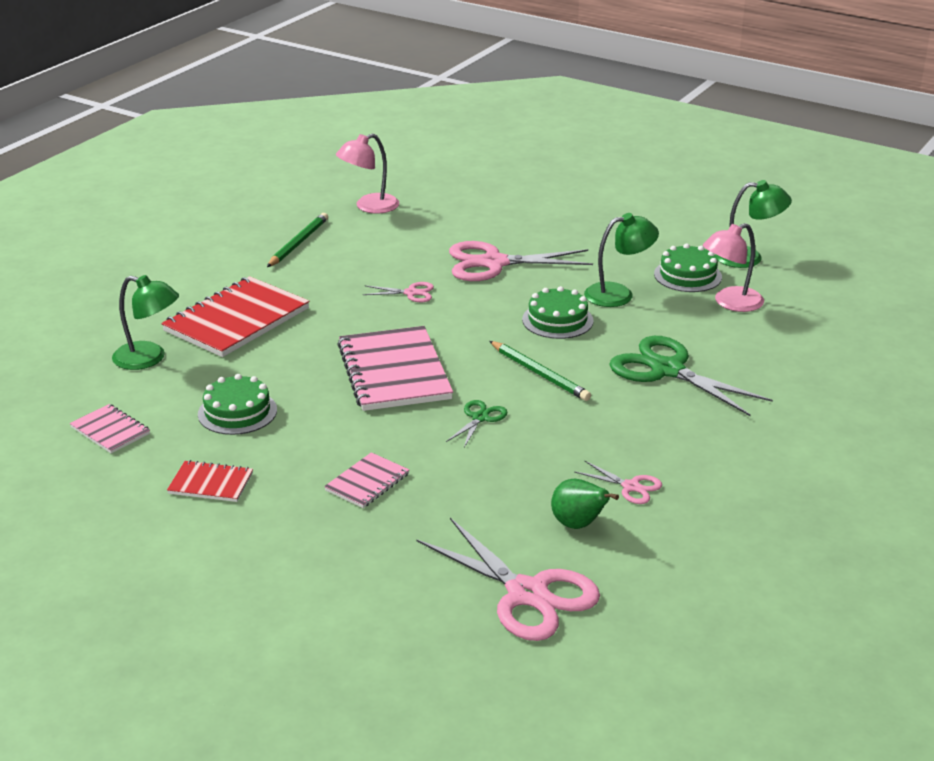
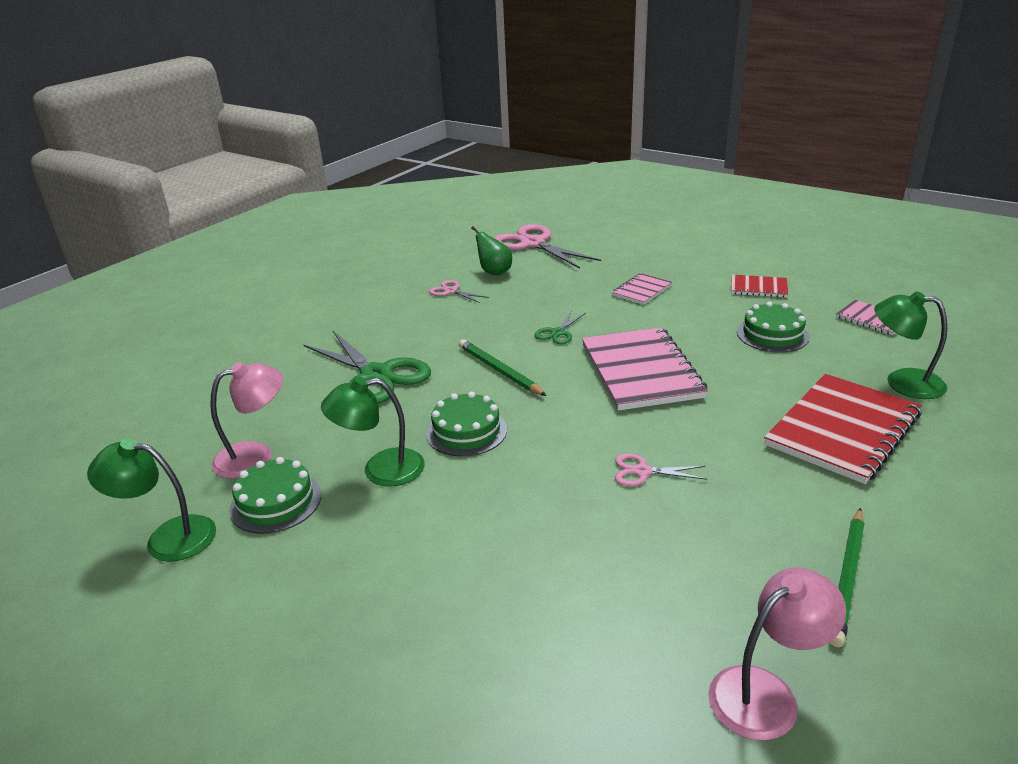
camera: 175 degrees left, 0 degrees up
(494, 263) = (532, 528): pink scissors -> none

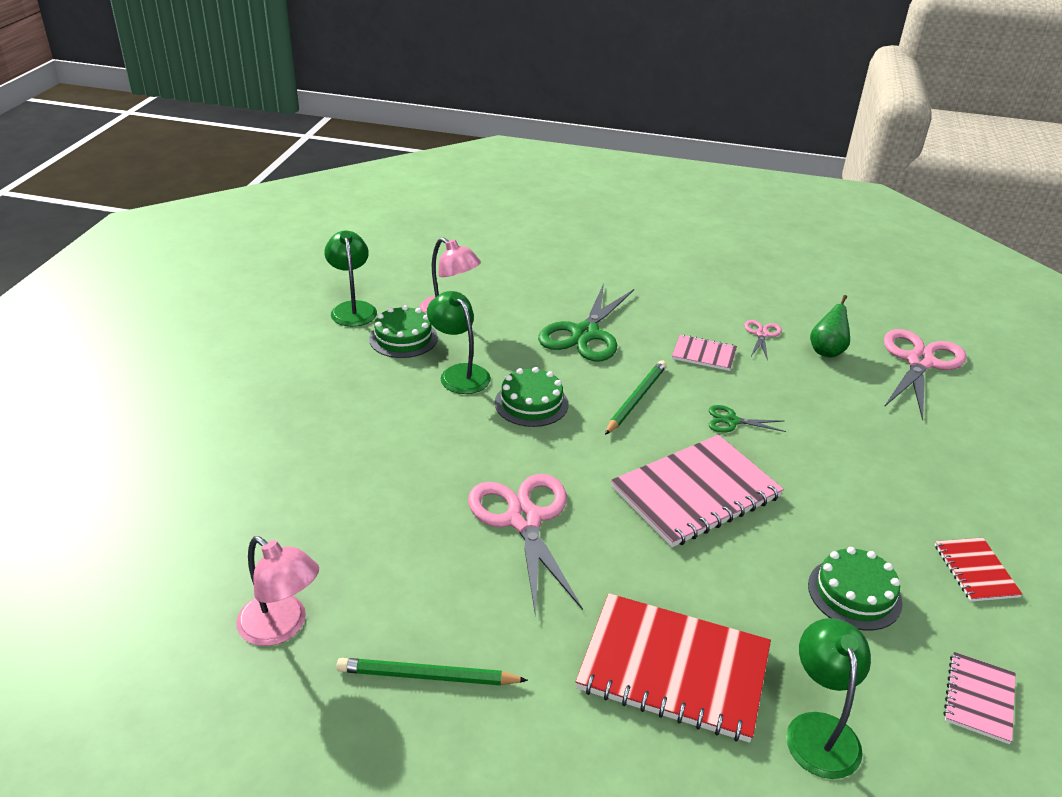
camera: 65 degrees right, 5 degrees up
(642, 290) = (877, 466): pink notebook -> pink notebook (704, 354)
(642, 471) = (524, 520): pink scissors -> pink scissors, size x2.09

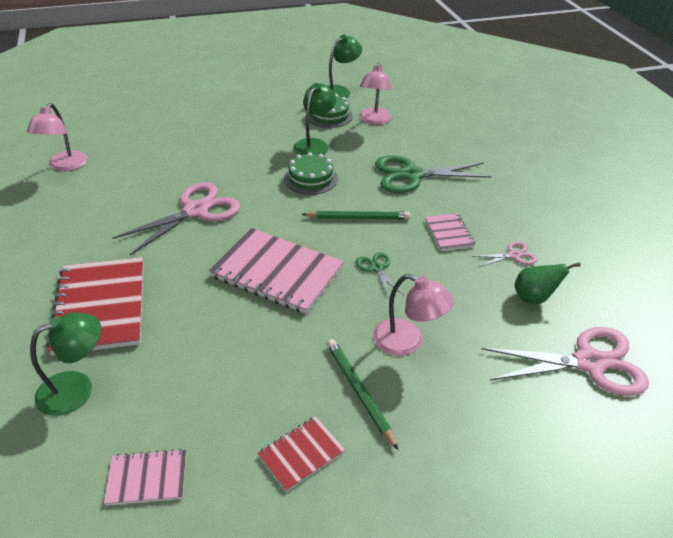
camera: 60 degrees right, 5 degrees up
(428, 676) = (53, 219): green pencil -> green pencil (359, 392)
(852, 446) = (407, 342): none -> pink lamp
(854, 593) = (223, 380): green cake -> none

